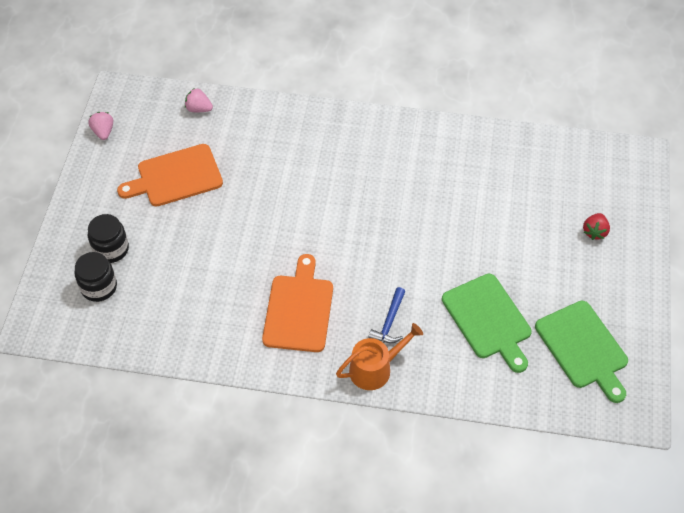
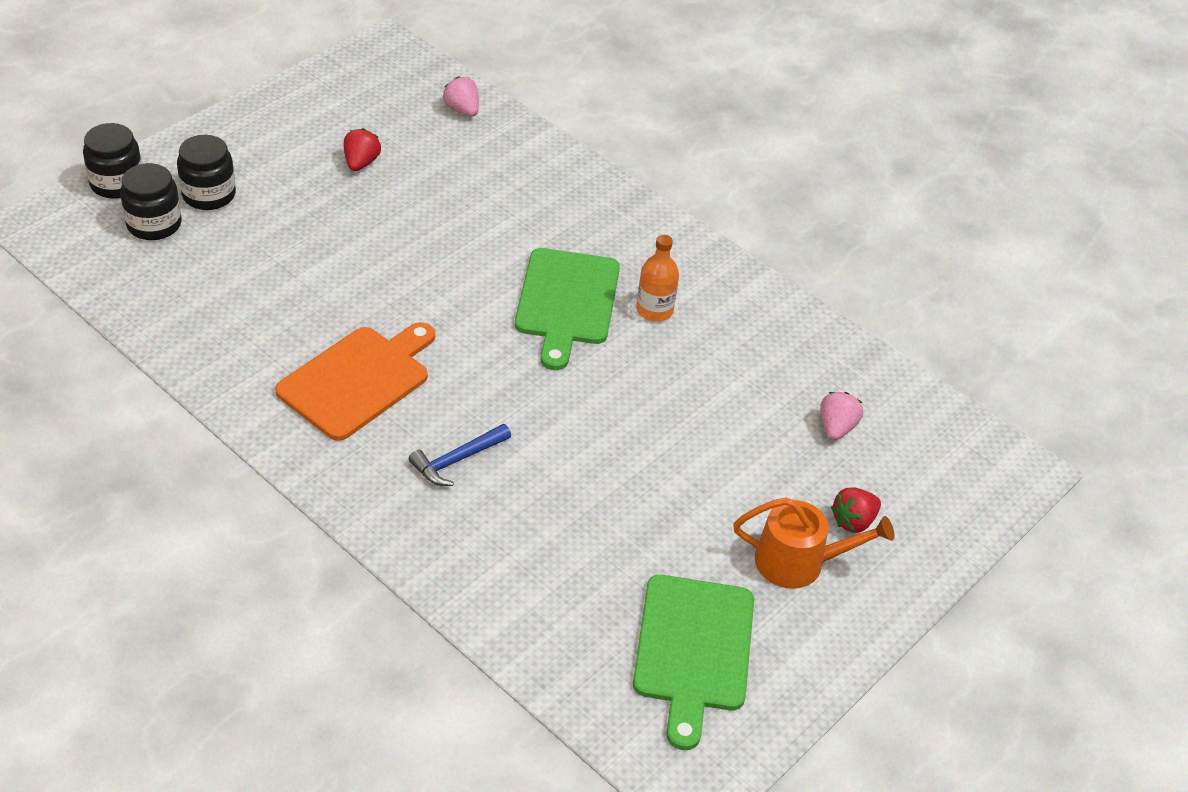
camera: 30 degrees right, 10 degrees down
(51, 274) = (117, 183): none -> black jar
(103, 132) = (327, 77): pink strawberry -> pink strawberry (836, 428)
(175, 176) = (361, 163): orange cutting board -> red strawberry
(375, 369) = (383, 501): orange watering can -> orange watering can (798, 562)
(407, 172) = (654, 310): none -> orange bottle
(488, 320) = (592, 536): green cutting board -> green cutting board (566, 302)

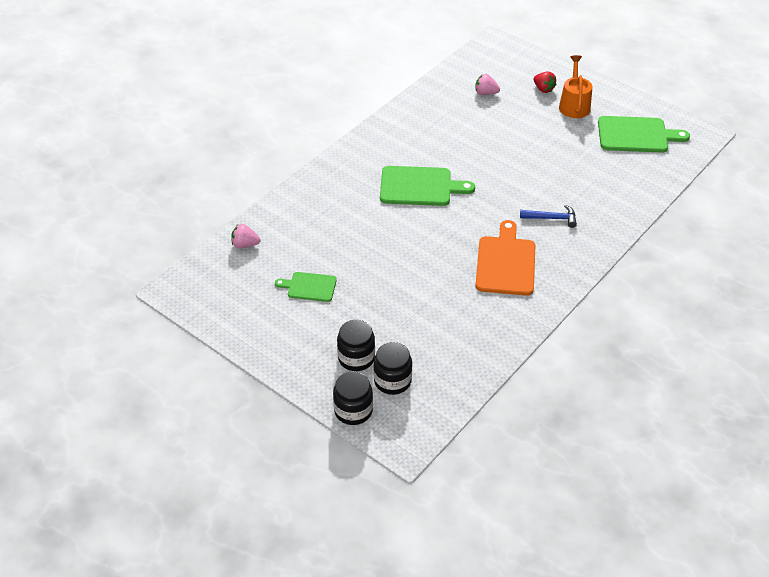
camera: 90 degrees left, 0 degrees up
(358, 380) = (506, 263): orange cutting board -> orange cutting board turned 60 degrees clockwise
(361, 163) = (309, 287): red strawberry -> green cutting board
(457, 460) = (552, 218): blue hammer -> blue hammer turned 45 degrees counterclockwise
(462, 110) = (245, 245): pink strawberry -> pink strawberry turned 45 degrees clockwise
(654, 310) = (418, 154): orange bottle -> none

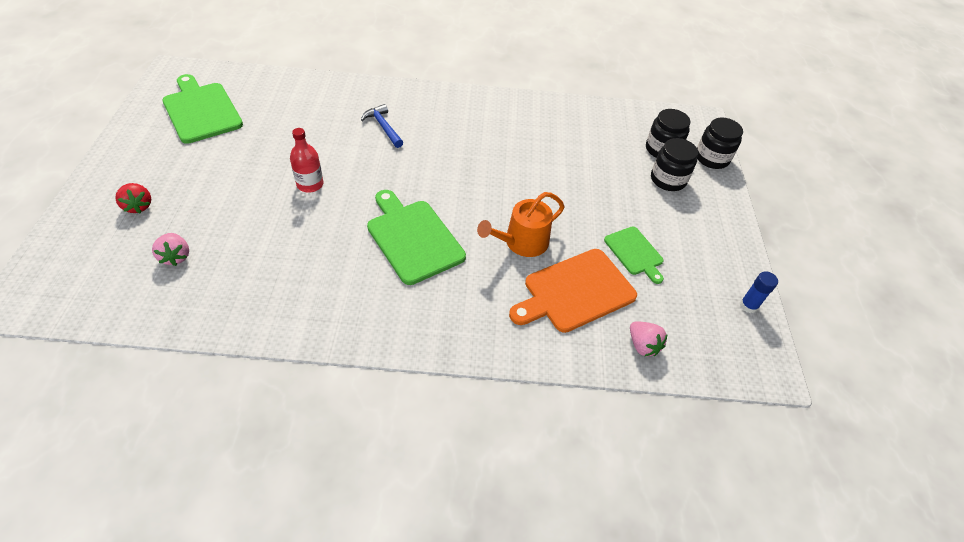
camera: 130 degrees left, 5 degrees up
(214, 316) = (748, 305): none -> blue glue stick
(506, 263) = (469, 135): orange cutting board -> orange cutting board (575, 291)
(510, 160) = (310, 184): none -> red bottle
(543, 89) = (138, 206): red strawberry -> red strawberry turned 135 degrees clockwise
(574, 105) = (164, 170): orange watering can -> orange watering can (522, 242)

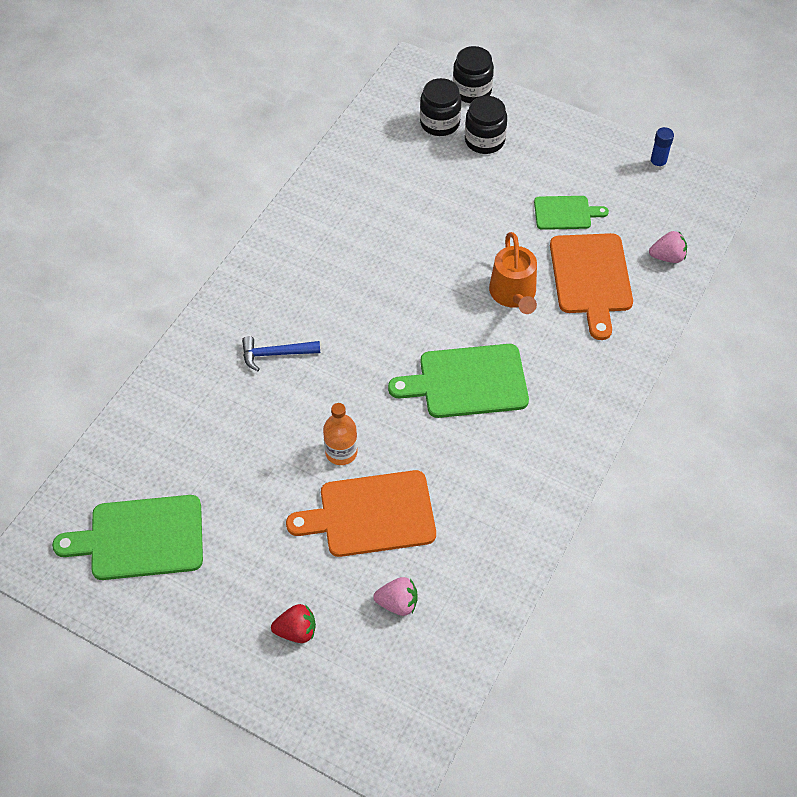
camera: 60 degrees left, 5 degrees up
(257, 217) = (371, 514): none -> orange cutting board
(310, 184) = (341, 452): red bottle -> orange bottle

